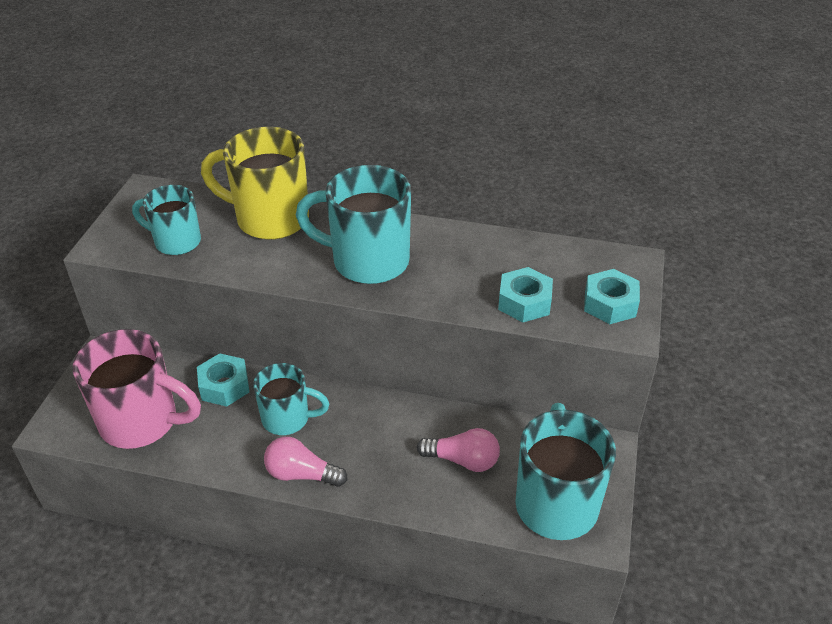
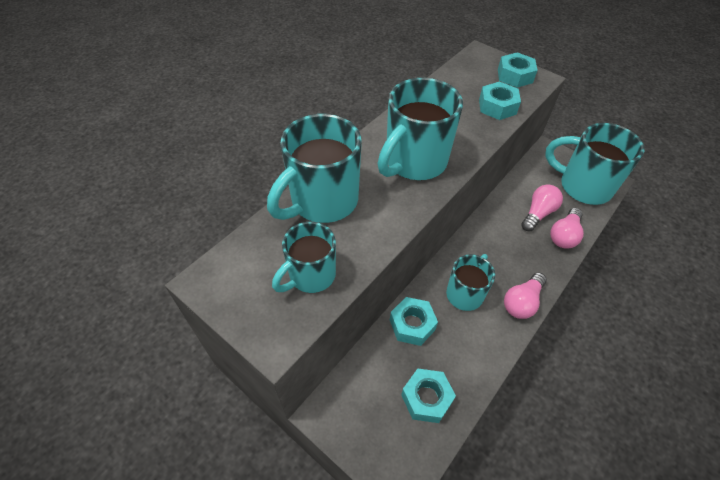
camera: 65 degrees left, 10 degrees up
(142, 422) = (426, 398): pink mug -> turquoise nut
(269, 219) = (322, 202): yellow mug -> turquoise mug
(440, 497) = (564, 235): none -> pink light bulb

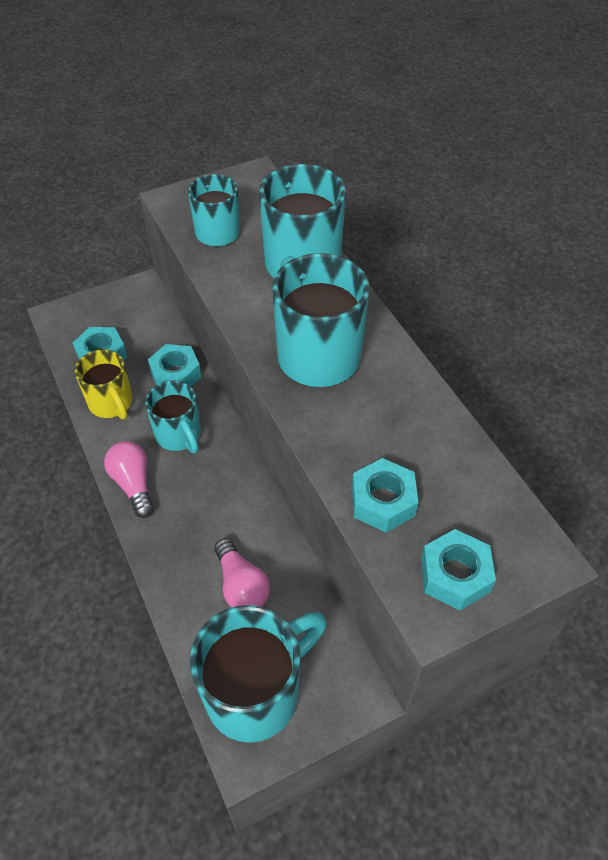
camera: 115 degrees right, 0 degrees up
(469, 358) = (111, 404): none -> yellow mug
(564, 235) = (188, 595): pink light bulb -> none

